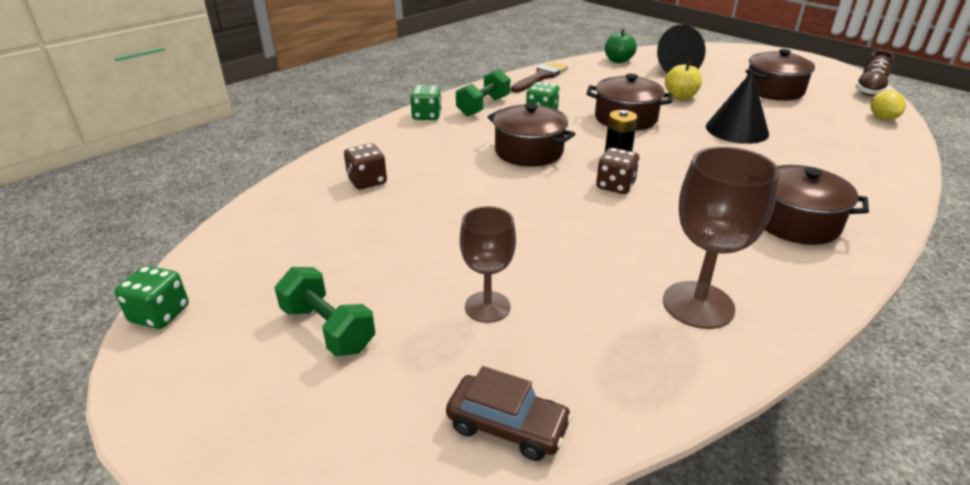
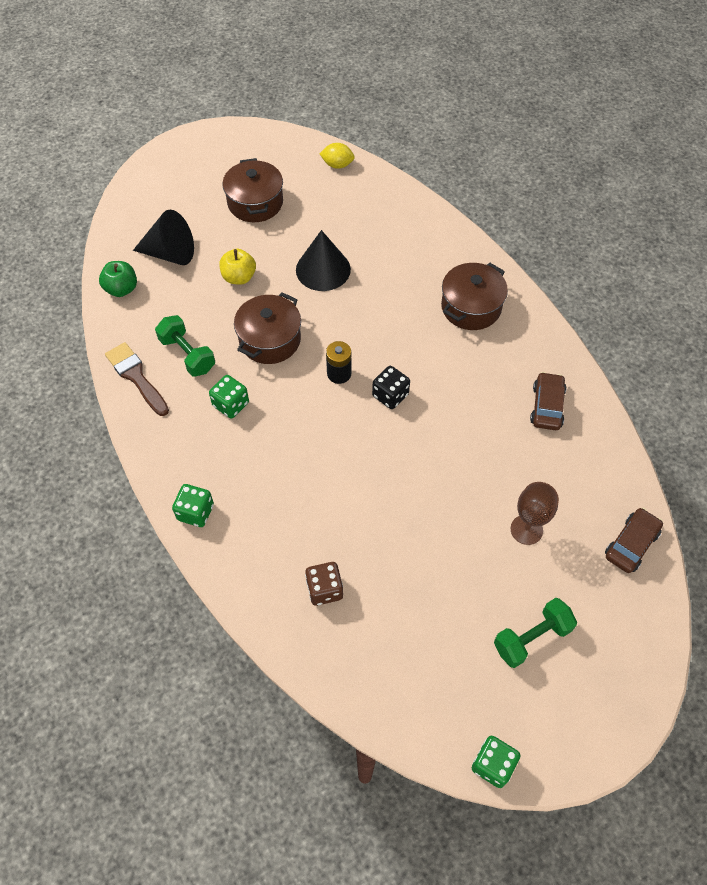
camera: 75 degrees left, 25 degrees up
(483, 106) = (193, 452): green dumbbell -> green dumbbell (187, 355)
(529, 151) = (309, 440): brown pot -> none
(615, 186) = (390, 395): brown dice -> black dice
(698, 305) = (547, 406): brown goblet -> brown car
(870, 90) = (282, 139): brown shoe -> none

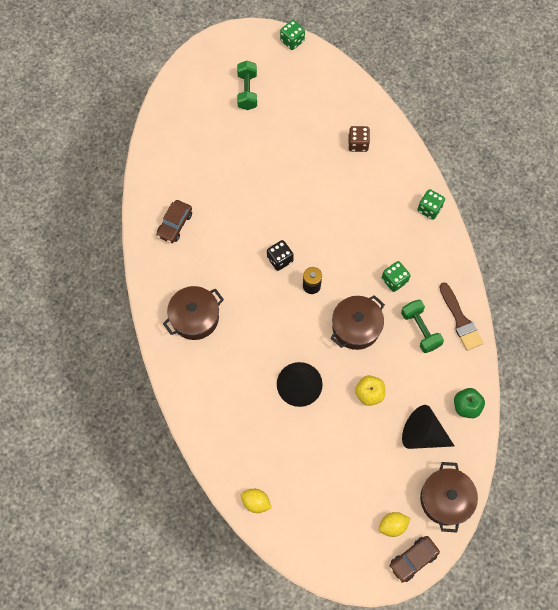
camera: 165 degrees left, 10 degrees up
(192, 175) = (392, 525): none -> yellow lemon
(255, 203) = (340, 474): brown pot -> brown pot (445, 499)
(526, 529) = (224, 149): brown goblet -> none
(531, 638) = (247, 91): green dumbbell -> green dumbbell turned 75 degrees counterclockwise
(631, 544) = (165, 125): brown car -> brown car (413, 559)

